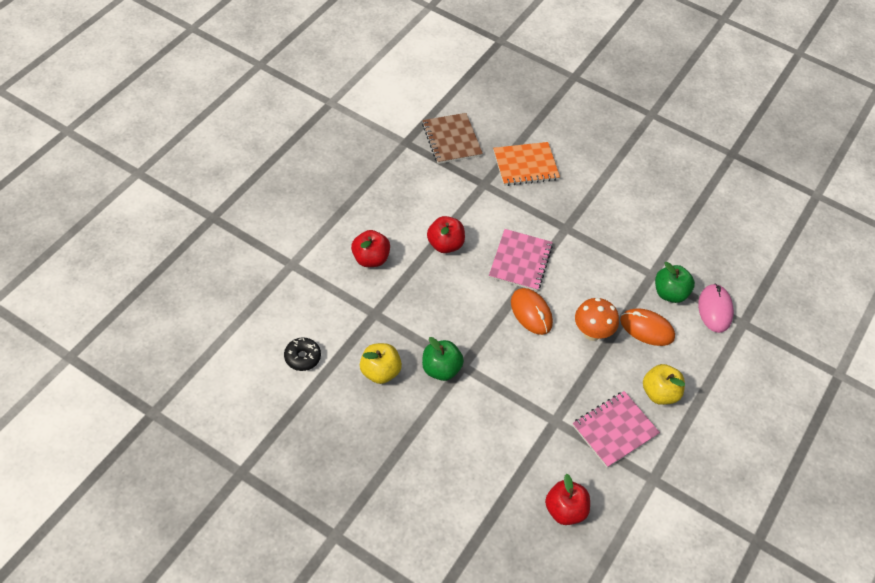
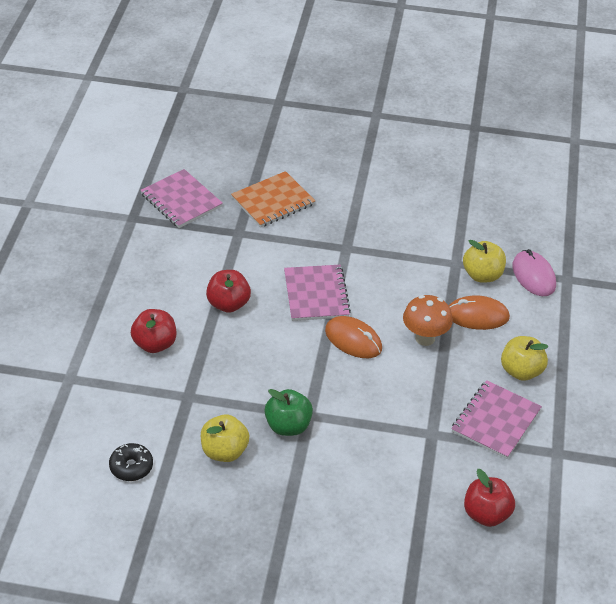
camera: 20 degrees left, 10 degrees down
(451, 140) = (181, 200): brown notebook -> pink notebook
(670, 293) = (482, 275): green apple -> yellow apple

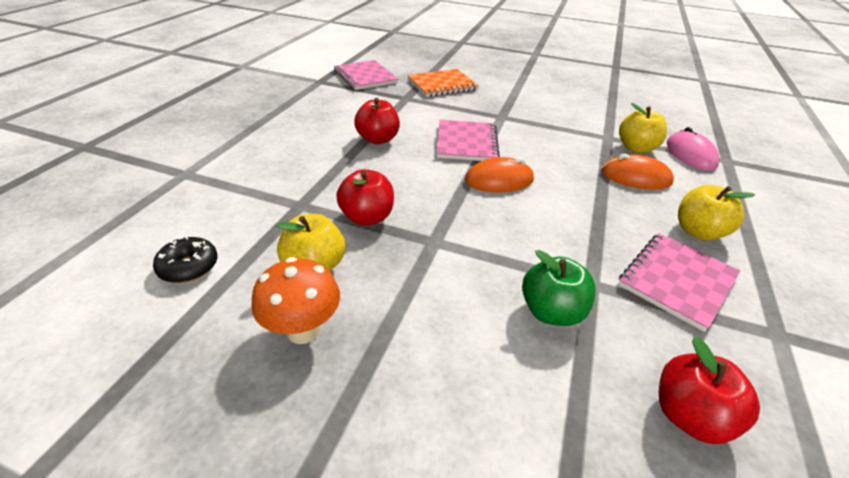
camera: 10 degrees right, 5 degrees down
(155, 344) = (290, 158): red apple -> red apple (367, 217)
(288, 426) = (405, 249): green apple -> green apple (551, 311)
(353, 340) = (499, 180): orange mouse -> orange mouse turned 60 degrees counterclockwise
(425, 338) = (578, 188): orange mushroom -> orange mushroom (303, 330)

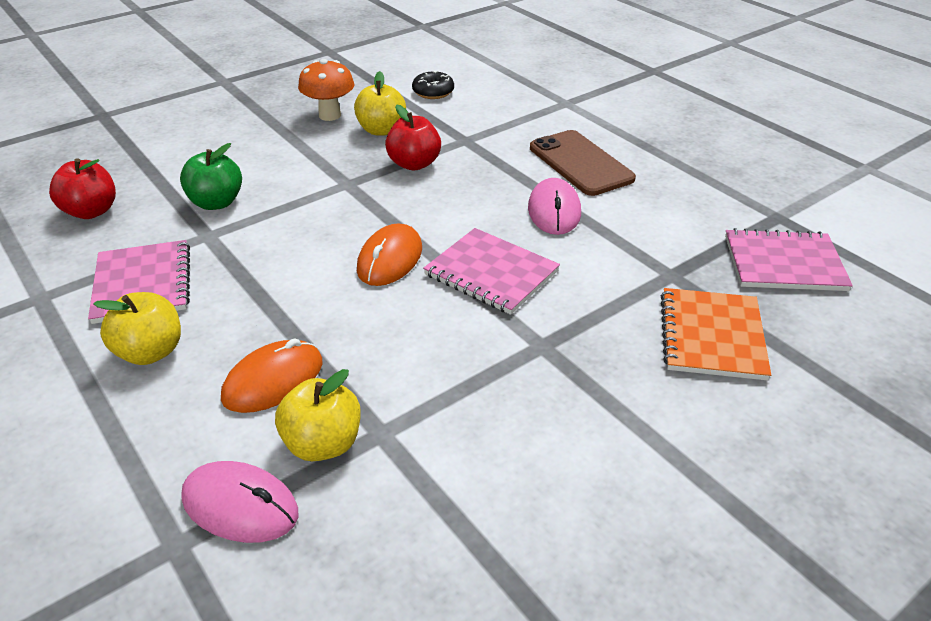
camera: 125 degrees right, 0 degrees up
(302, 144) = (580, 163): none -> brown phone
(378, 139) = (554, 211): red apple -> pink mouse

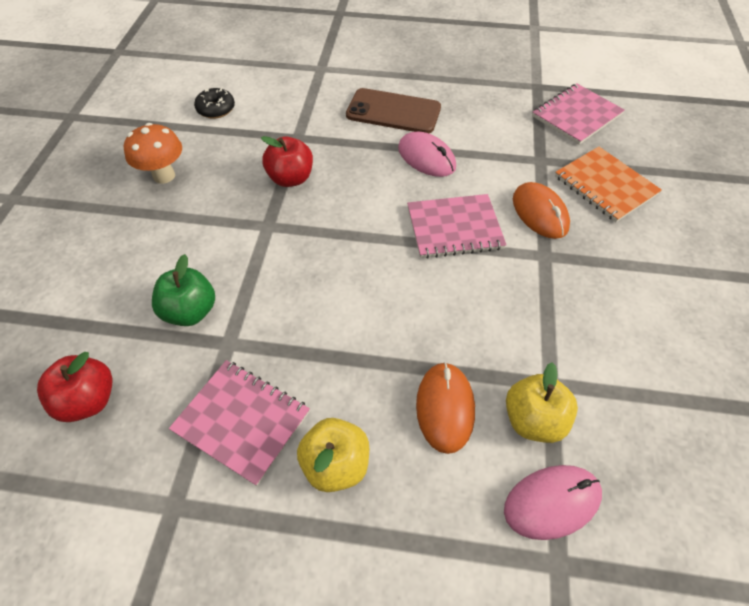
camera: 45 degrees left, 15 degrees up
(381, 130) = (225, 165): yellow apple -> none
(390, 259) = (383, 263): orange mouse -> orange mouse (540, 213)

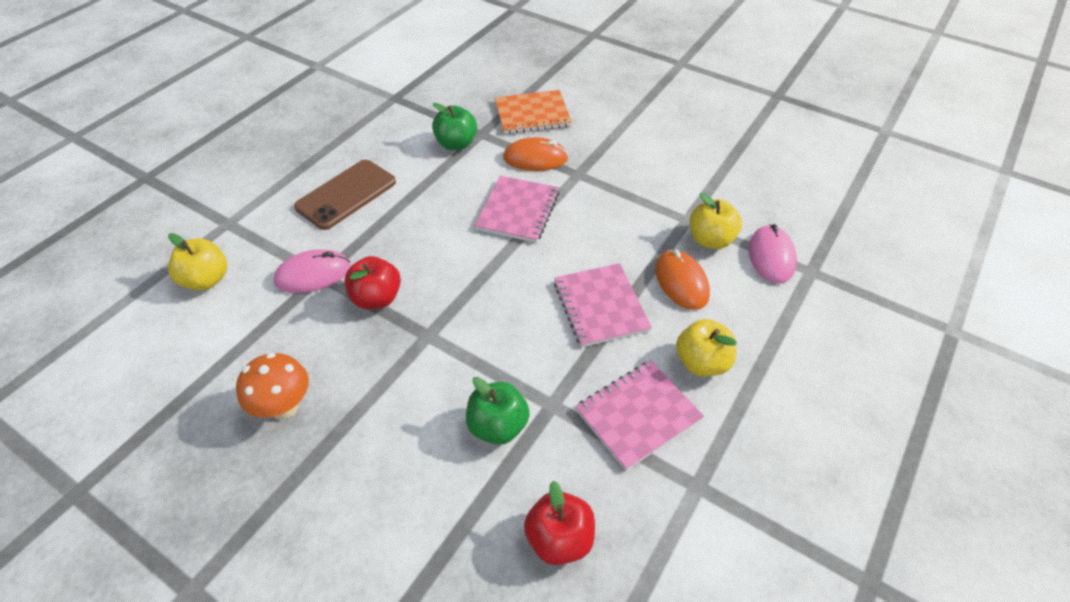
camera: 65 degrees left, 5 degrees down
(216, 109) = (211, 331): black donut -> none
(261, 85) = (206, 280): none -> yellow apple
(426, 157) = (425, 196): pink mouse -> pink mouse (313, 274)
(445, 408) = (681, 282): orange mouse -> orange mouse turned 45 degrees clockwise
(511, 149) = (456, 144): none -> green apple
(576, 116) = (448, 94): pink notebook -> pink notebook (600, 306)

